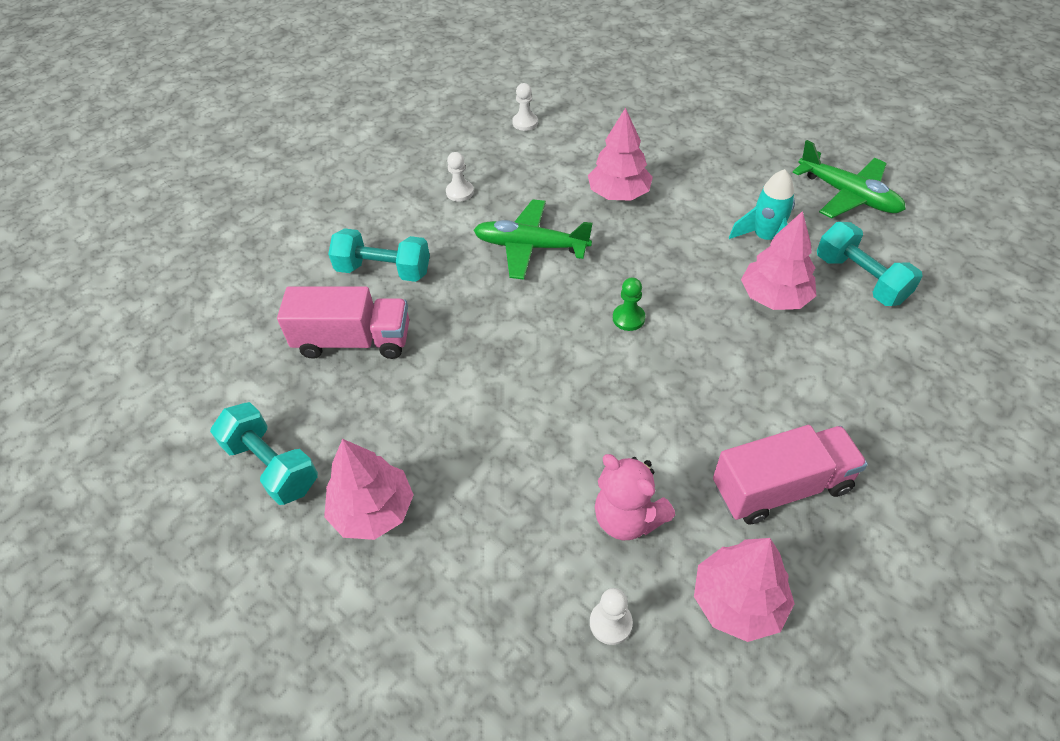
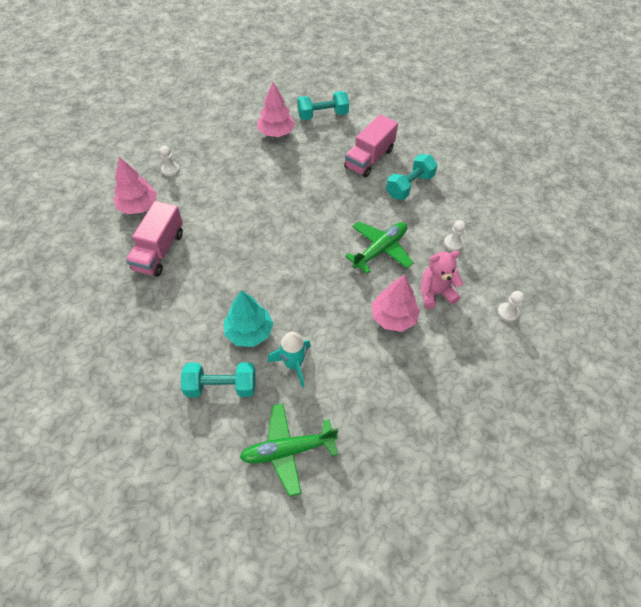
camera: 120 degrees right, 5 degrees up
(627, 518) = (199, 196): pink teddy bear -> pink teddy bear (435, 293)
(628, 318) = (294, 259): green pawn -> none
(774, 297) = (249, 332): pink tree -> turquoise tree

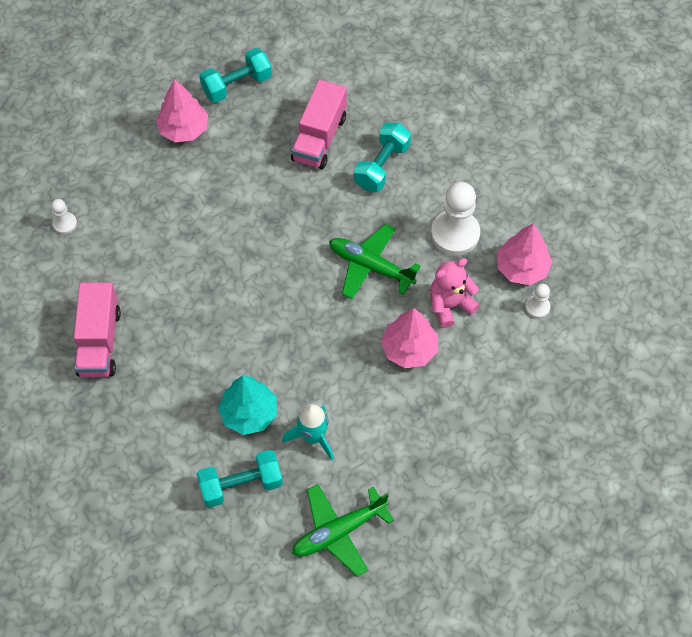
camera: 15 degrees left, 5 degrees up
(138, 206) = (46, 287): pink tree -> pink tree (522, 268)
(380, 250) = (370, 266): green plane -> green plane turned 90 degrees counterclockwise
(453, 243) = (455, 234): white pawn -> white pawn, size x2.04

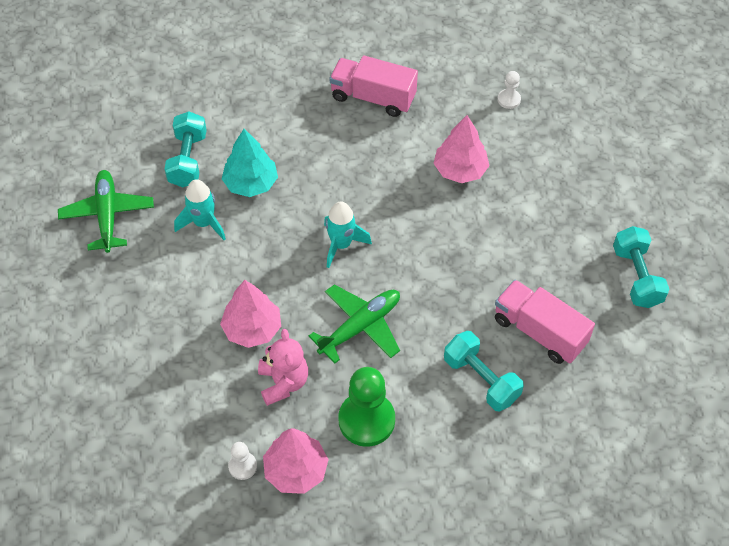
camera: 110 degrees right, 5 degrees down
(183, 129) = (590, 215): pink tree -> pink tree (460, 170)
(291, 309) = (341, 245): none -> turquoise rocket
(455, 234) = (366, 420): white pawn -> green pawn

